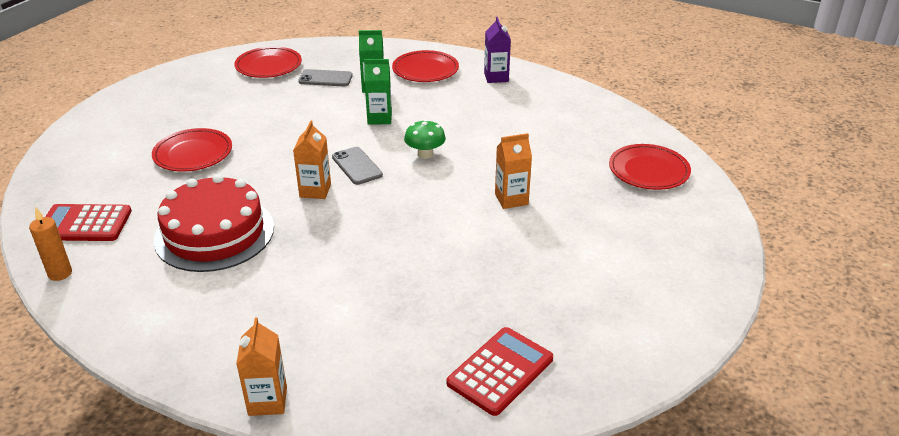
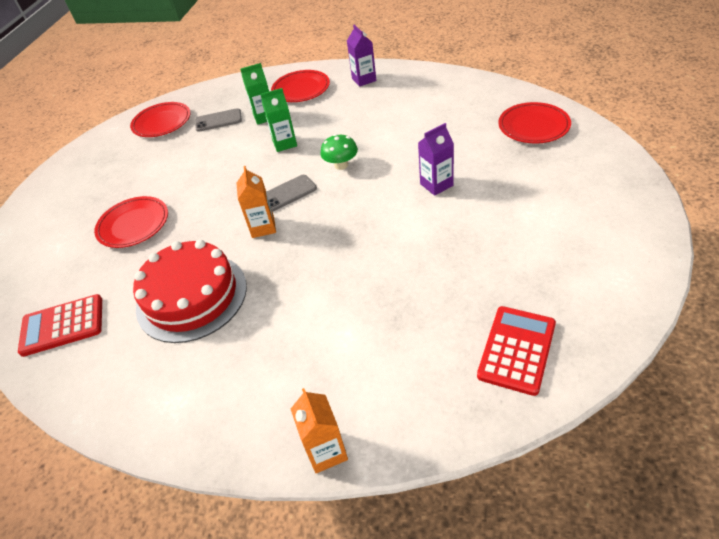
camera: 10 degrees left, 10 degrees up
(60, 273) = (62, 384): orange candle -> none
(357, 166) = (288, 193): grey phone -> grey phone turned 75 degrees counterclockwise
(511, 199) = (436, 185): orange carton -> purple carton

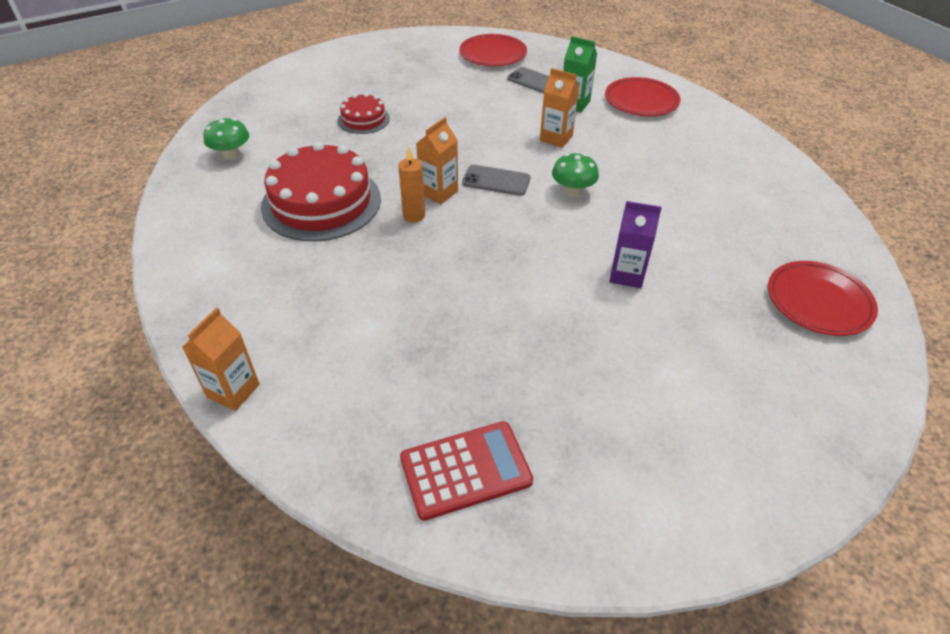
camera: 40 degrees right, 0 degrees up
(62, 325) = (231, 155): red calculator -> green mushroom
(133, 225) = (363, 119): red plate -> red cake
(269, 252) = (414, 216): none -> orange candle
(284, 143) = (556, 138): green carton -> orange carton
(364, 79) = (712, 131): purple carton -> none

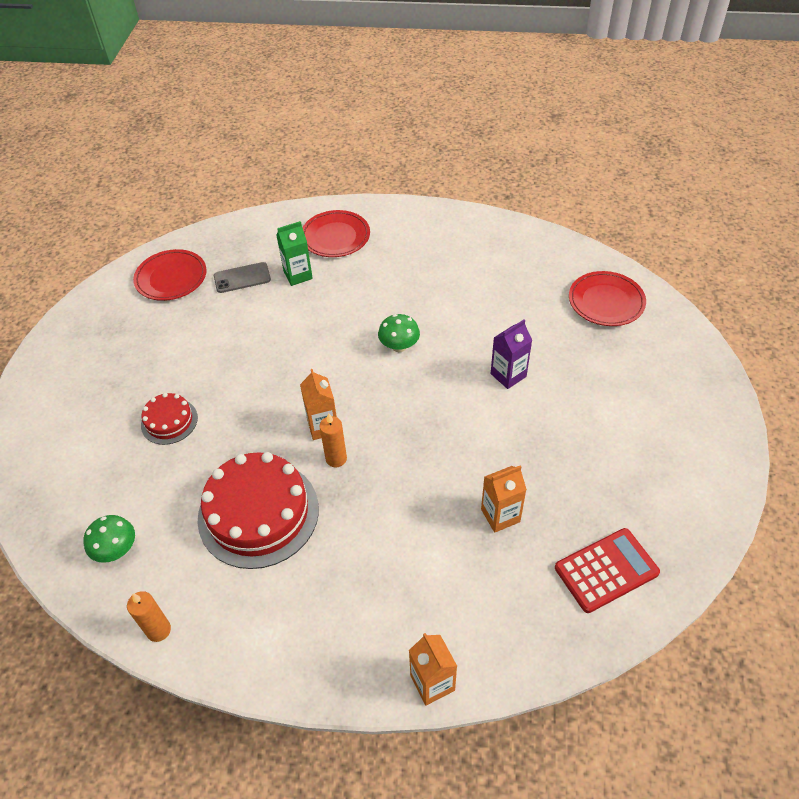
camera: 50 degrees left, 5 degrees up
(178, 208) = (159, 630): none -> orange candle
(465, 470) = (606, 570): red calculator -> red calculator turned 45 degrees clockwise
(496, 181) = (344, 382): grey phone -> none
(556, 138) = (329, 314): orange carton -> orange carton (500, 515)

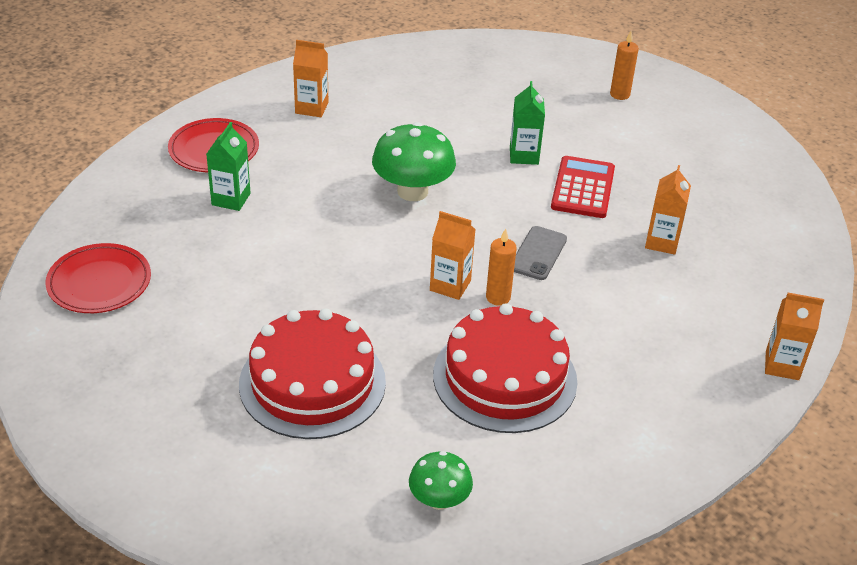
camera: 55 degrees left, 10 degrees down
(159, 630) = (570, 512): orange candle -> orange candle (620, 94)
(169, 421) = (312, 383): red cake -> red cake, size x1.97
(242, 278) = (178, 235): grey phone -> grey phone (538, 253)
(399, 346) = (412, 191): green mushroom -> green mushroom, size x1.69
(428, 246) = (311, 108): none -> orange carton
(508, 375) = (524, 155): purple carton -> green carton
(606, 302) = (510, 66): red plate -> none
(606, 570) = (765, 222): red calculator -> red calculator (583, 188)

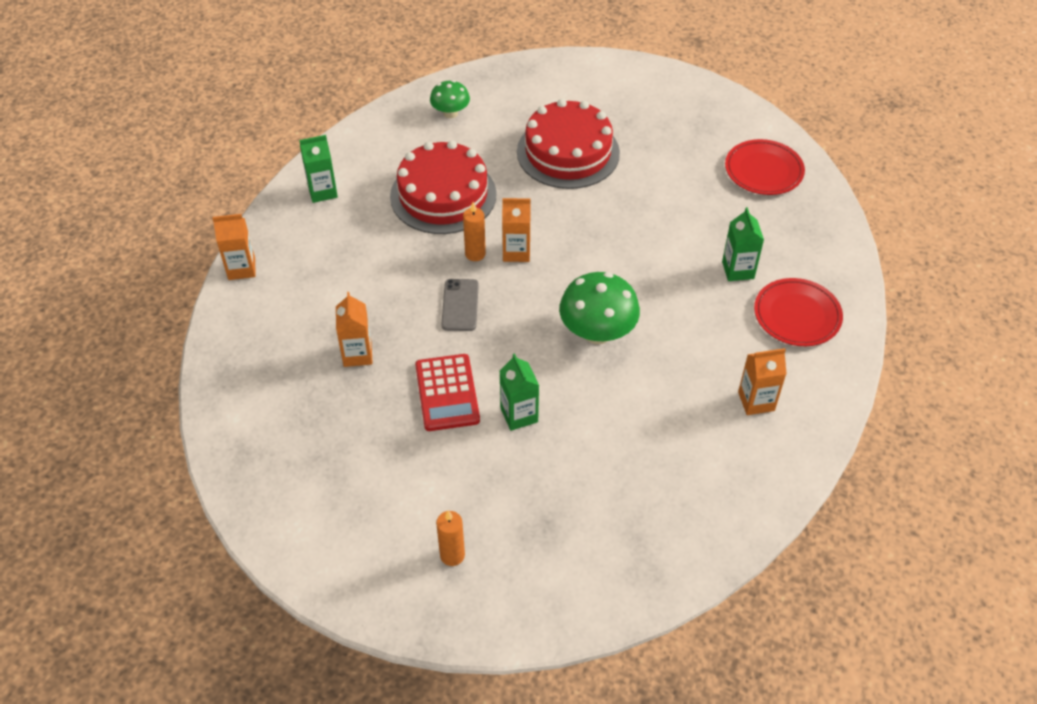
camera: 160 degrees right, 10 degrees up
(663, 434) = (322, 191): none -> green carton

